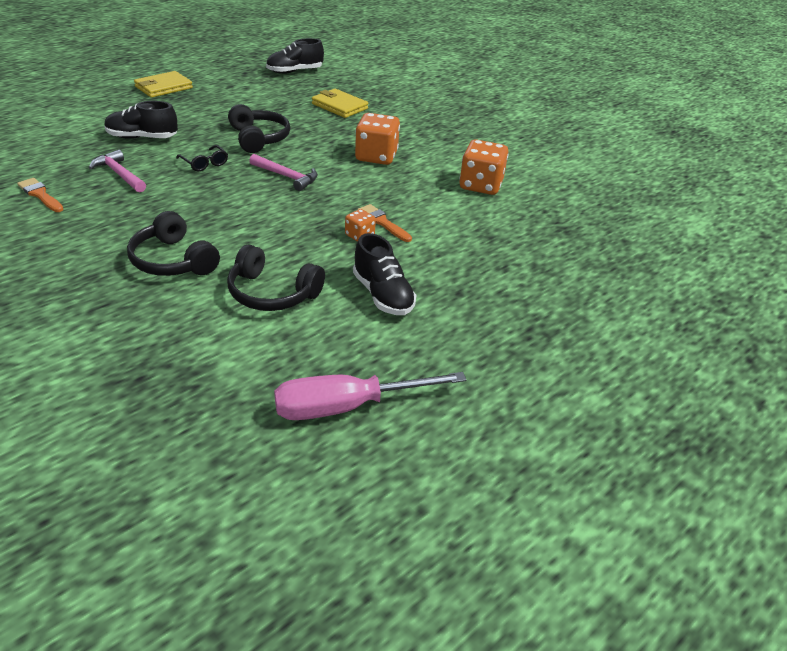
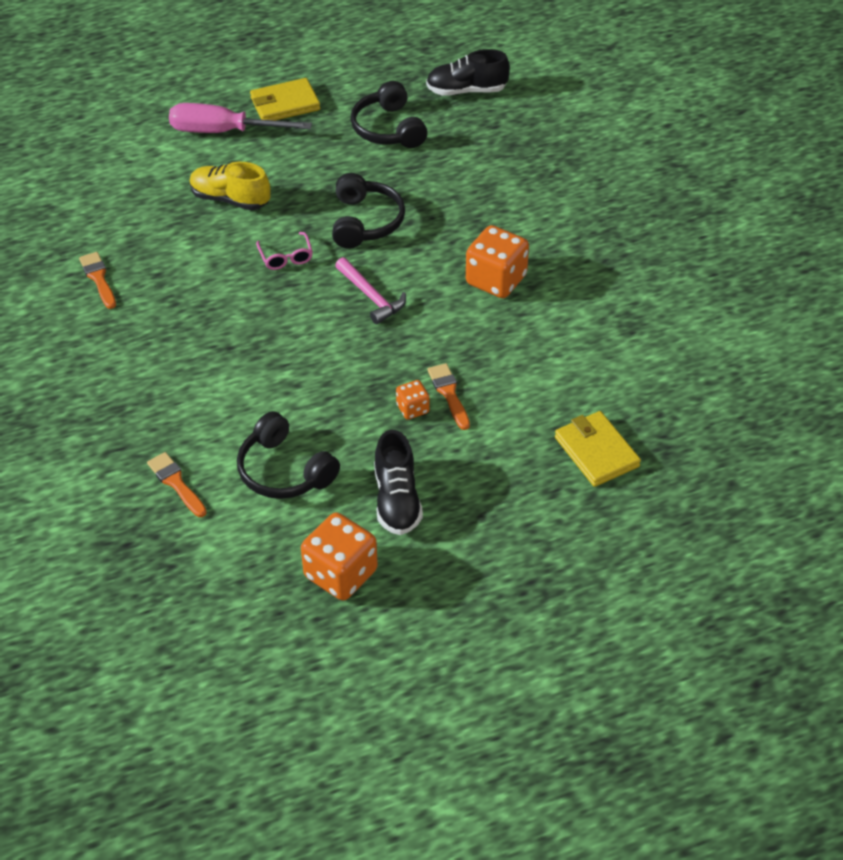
camera: 25 degrees right, 10 degrees up
(119, 174) = (187, 259): pink hammer -> none
(142, 138) = (230, 199): black shoe -> yellow shoe
(171, 320) = (176, 483): none -> orange brush
(173, 261) = (202, 404): black headphones -> black headphones (388, 129)
(204, 163) = (286, 257): black glasses -> pink glasses
(339, 106) = (494, 174): yellow wallet -> yellow wallet (596, 451)
(347, 407) = (298, 625): pink screwdriver -> pink screwdriver (223, 131)
(480, 185) = (603, 355): orange dice -> orange dice (341, 573)

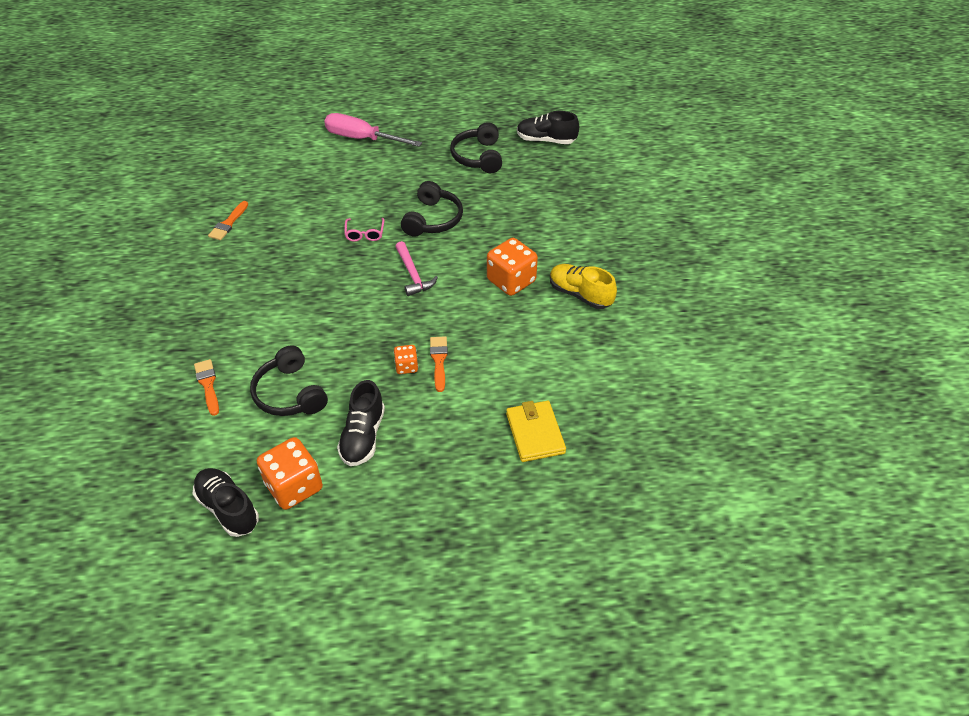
camera: 15 degrees right, 0 degrees up
(98, 278) = (228, 223): orange brush -> orange brush turned 150 degrees counterclockwise
(230, 199) = (345, 186): yellow shoe -> yellow shoe (580, 294)
(274, 616) = (228, 508): none -> black shoe
(285, 104) = (413, 127): yellow wallet -> none

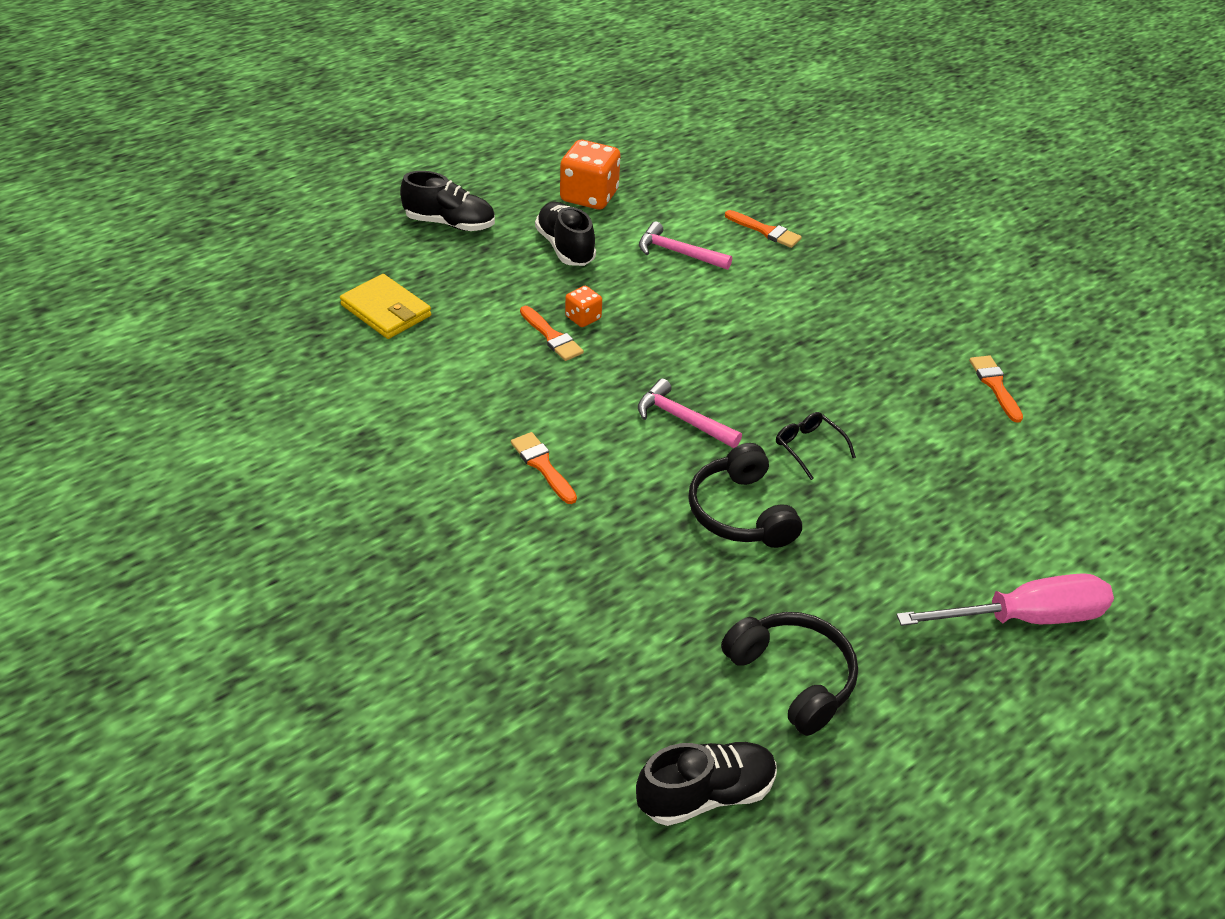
camera: 145 degrees right, 5 degrees down
(228, 508) = (628, 167): black shoe -> black shoe (450, 223)
(290, 393) = (677, 253): black headphones -> pink hammer
(365, 233) = (809, 448): pink glasses -> black glasses
(511, 281) = (542, 466): orange dice -> orange brush
(580, 294) = (429, 486): yellow shoe -> none

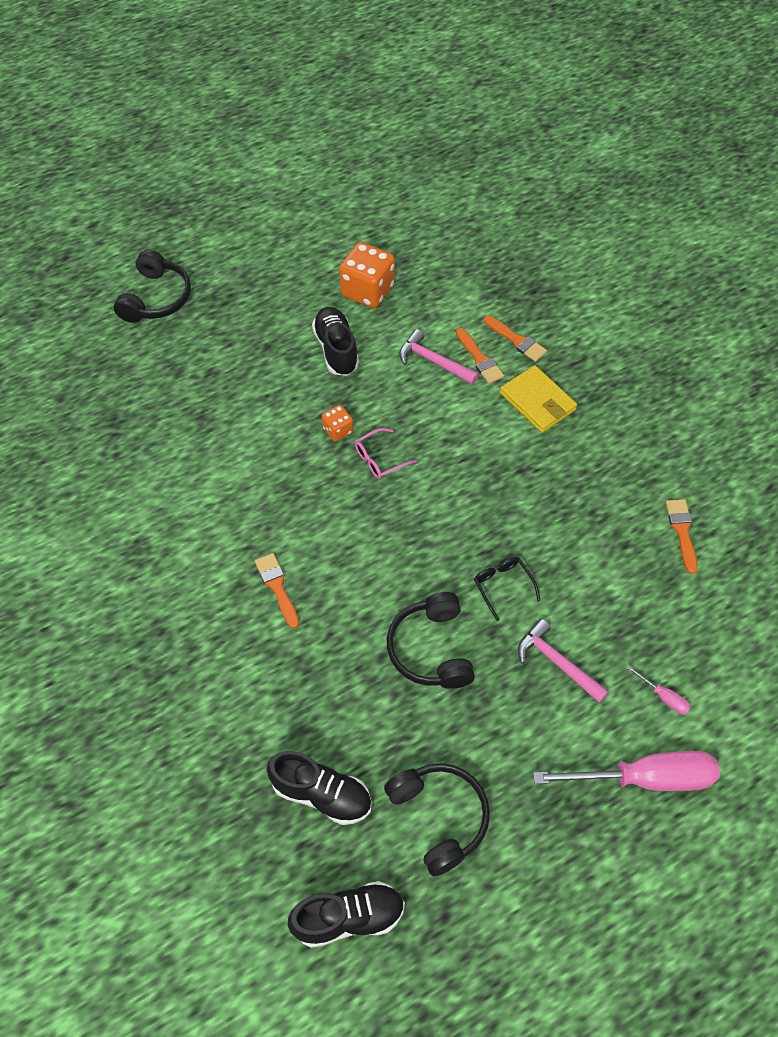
camera: 10 degrees right, 15 degrees up
(347, 212) = (156, 298): none -> black headphones
(386, 311) = (174, 411): yellow wallet -> yellow wallet (537, 402)
(450, 223) = (241, 316): black shoe -> black shoe (322, 794)
(552, 336) = (308, 449): orange brush -> orange brush (479, 359)
(638, 340) = (380, 458): none -> pink glasses
(682, 419) = (401, 547): pink hammer -> pink hammer (557, 662)
(1022, 538) = (663, 697): none -> pink screwdriver

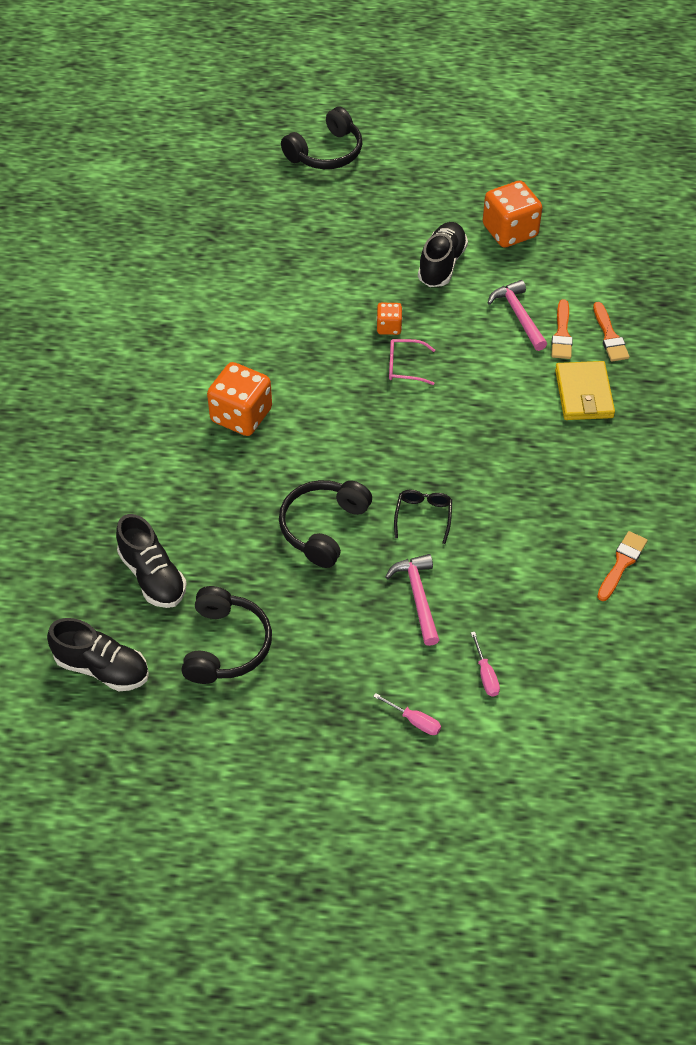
camera: 35 degrees right, 5 degrees down
(277, 587) = (241, 415): orange brush -> orange dice
(645, 778) = (414, 721): pink screwdriver -> pink screwdriver, size x0.41

